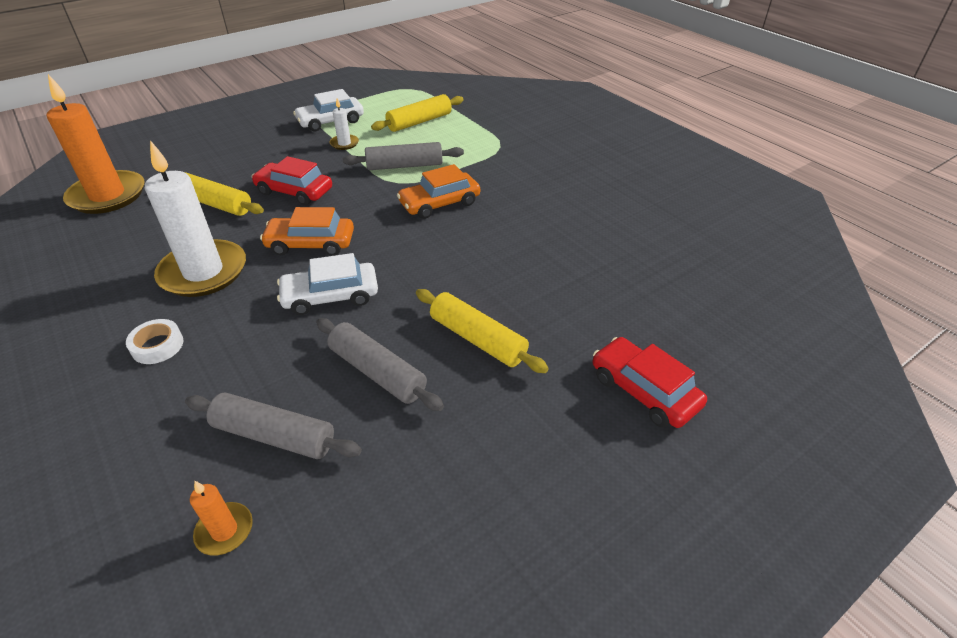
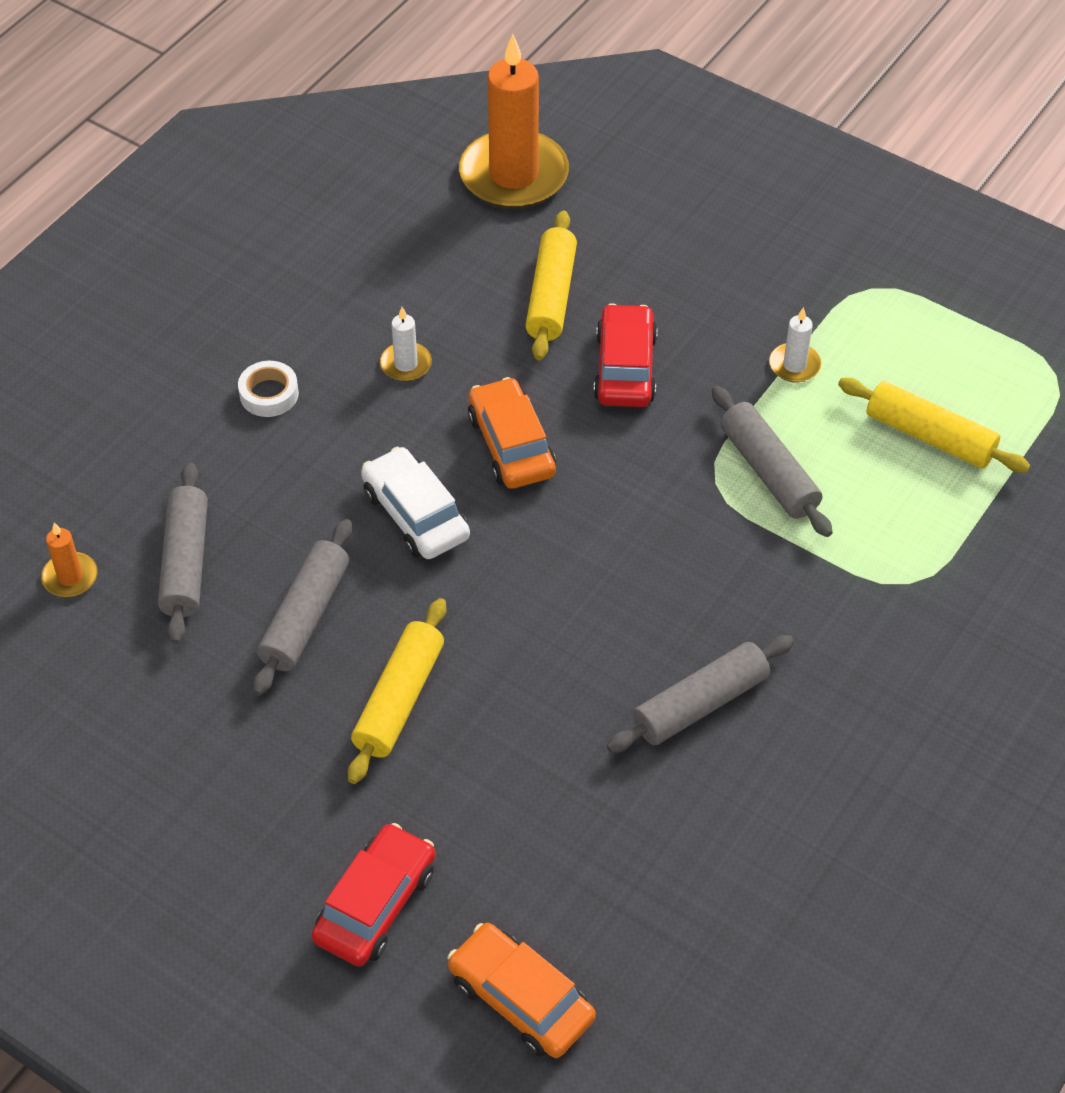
camera: 70 degrees right, 10 degrees up
(203, 272) = (406, 364): white candle -> white candle, size x0.44
(330, 121) = (857, 314): white car -> none
(439, 203) = (682, 556): orange car -> orange car (521, 999)
(541, 221) = (700, 704): none -> grey rolling pin

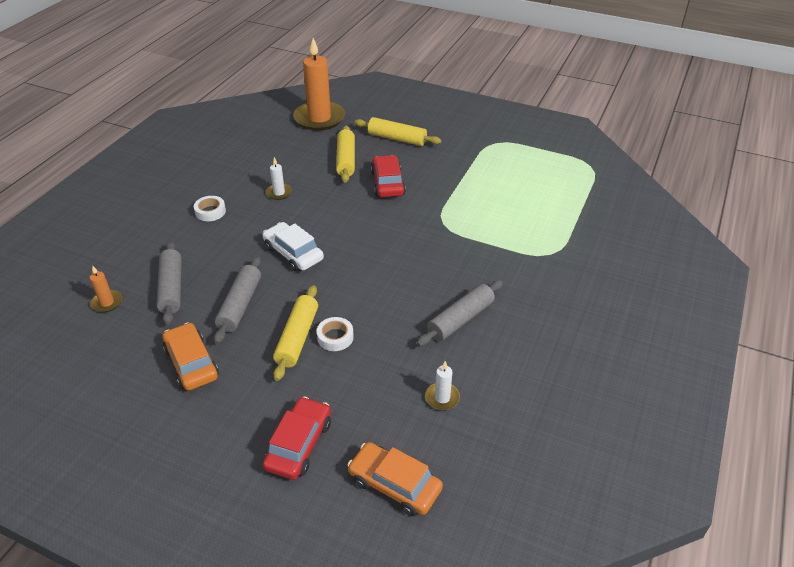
camera: 10 degrees left, 10 degrees down
(466, 708) = (335, 337): none -> white tape
(511, 445) = (338, 219): orange car -> orange car (191, 363)
(769, 471) = (468, 216): grey rolling pin -> none
(794, 365) = (468, 174): white candle -> white candle (442, 398)
(929, 437) = (540, 194): yellow rolling pin -> yellow rolling pin (397, 139)

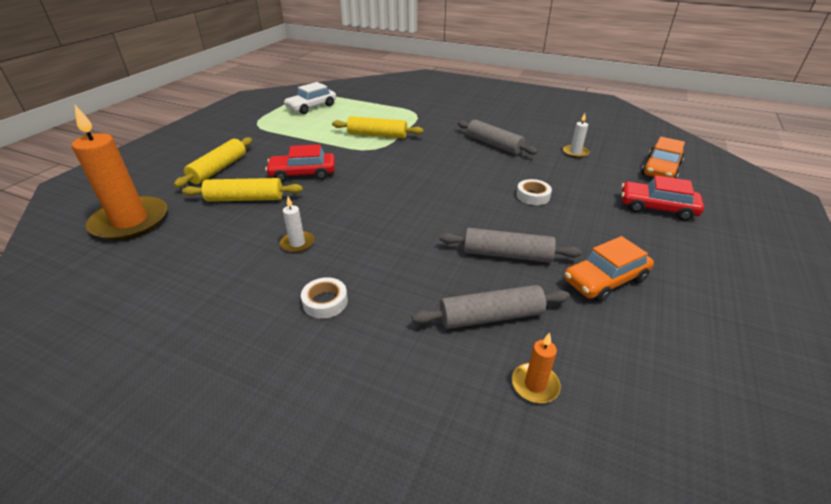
camera: 90 degrees left, 5 degrees down
(293, 253) = (417, 225): white car -> white car (311, 107)
(297, 338) = (541, 215): yellow rolling pin -> yellow rolling pin (377, 135)

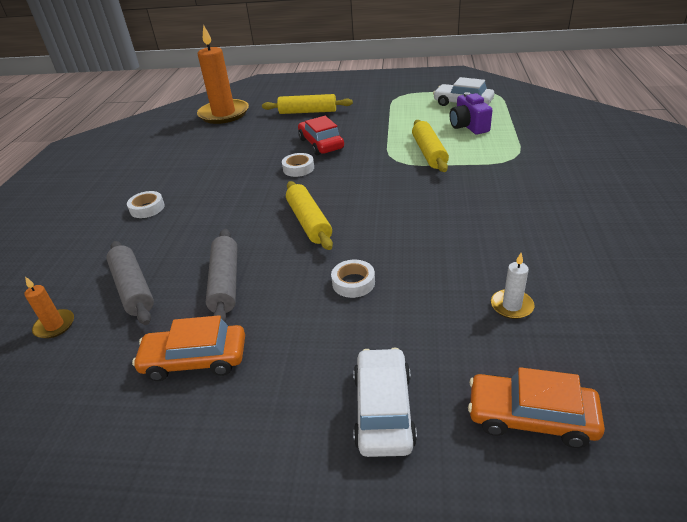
camera: 75 degrees right, 0 degrees up
(245, 199) = (269, 136): yellow rolling pin -> yellow rolling pin (309, 222)
(297, 243) = (215, 176): white candle -> none
(339, 192) = (298, 168): none -> white tape
(353, 114) = (468, 126): none -> purple camera
(494, 145) = (473, 230): grey rolling pin -> none
(605, 280) = (195, 360): orange car -> orange car turned 45 degrees counterclockwise
(657, 208) = (383, 409): red car -> white car

